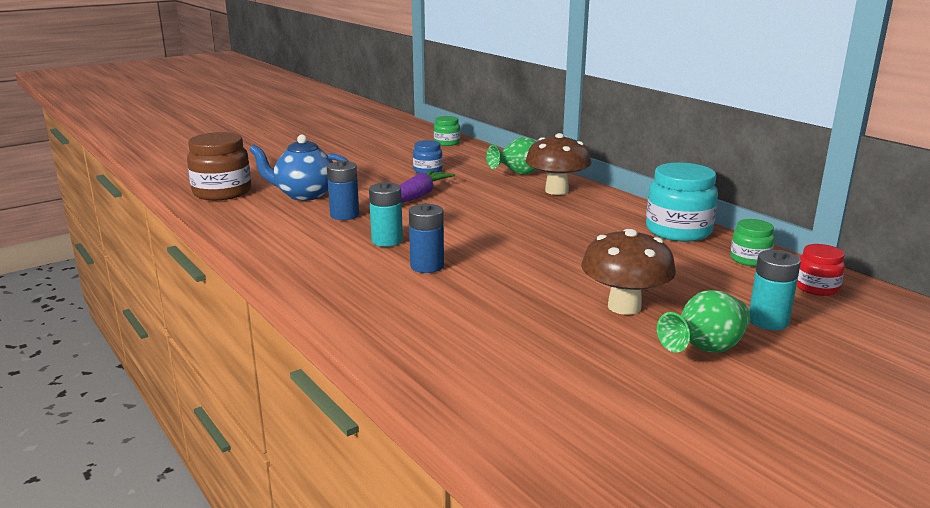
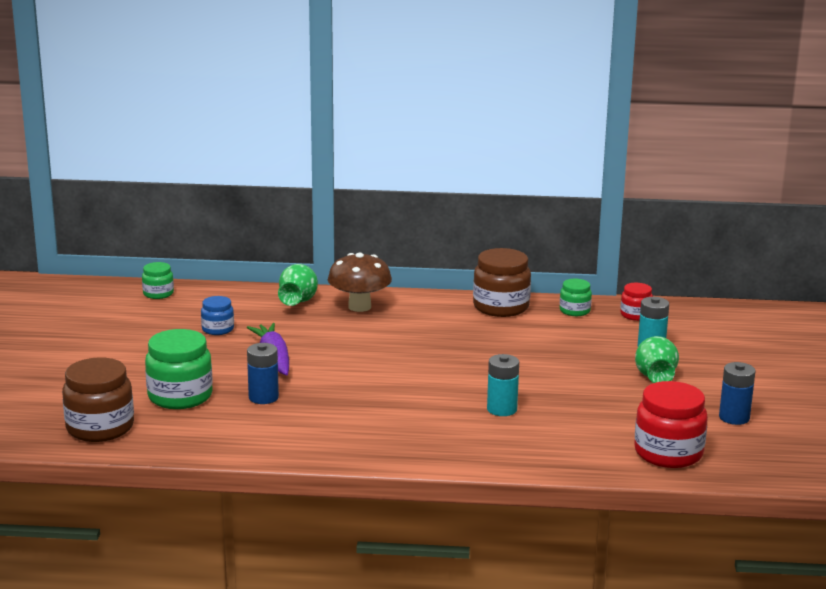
camera: 50 degrees left, 0 degrees up
(304, 195) = (180, 396): blue teapot -> green jar
(387, 241) = (348, 401): turquoise battery -> turquoise battery (502, 409)
(427, 266) = (419, 405): blue battery -> blue battery (734, 417)
(543, 426) = (668, 453): none -> red jar
(624, 306) = (576, 374): brown mushroom -> none
(678, 231) = (501, 307): turquoise jar -> brown jar

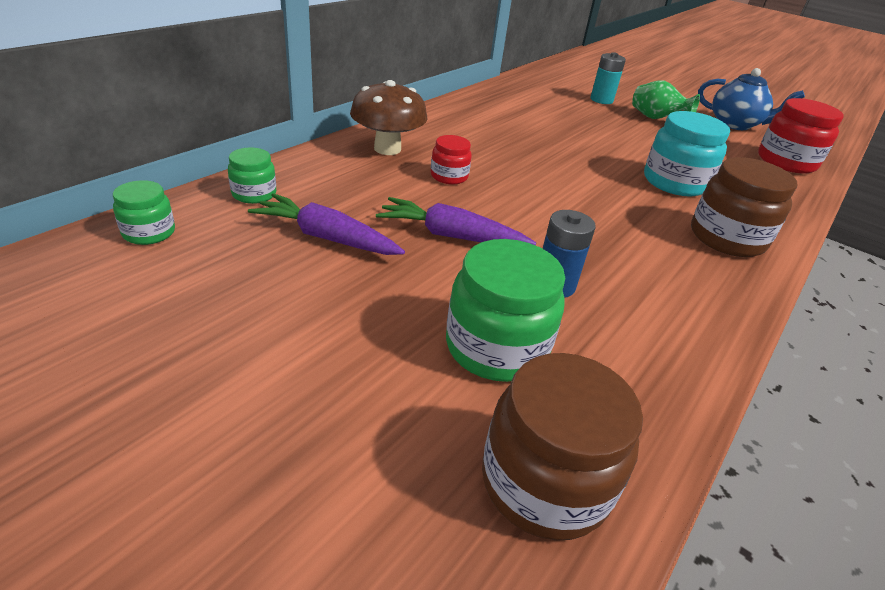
camera: 60 degrees left, 15 degrees up
(218, 329) = (326, 237): blue jar -> purple carrot
(297, 302) = (328, 169): green vase -> none
(501, 307) = (471, 107): brown jar -> brown jar (727, 238)
(502, 409) = (674, 182): turquoise battery -> turquoise jar
(574, 311) = (511, 92): green jar -> green jar (254, 194)
(635, 315) = (541, 83): red jar -> red jar (449, 176)
(734, 417) = (735, 124): blue battery -> blue teapot

